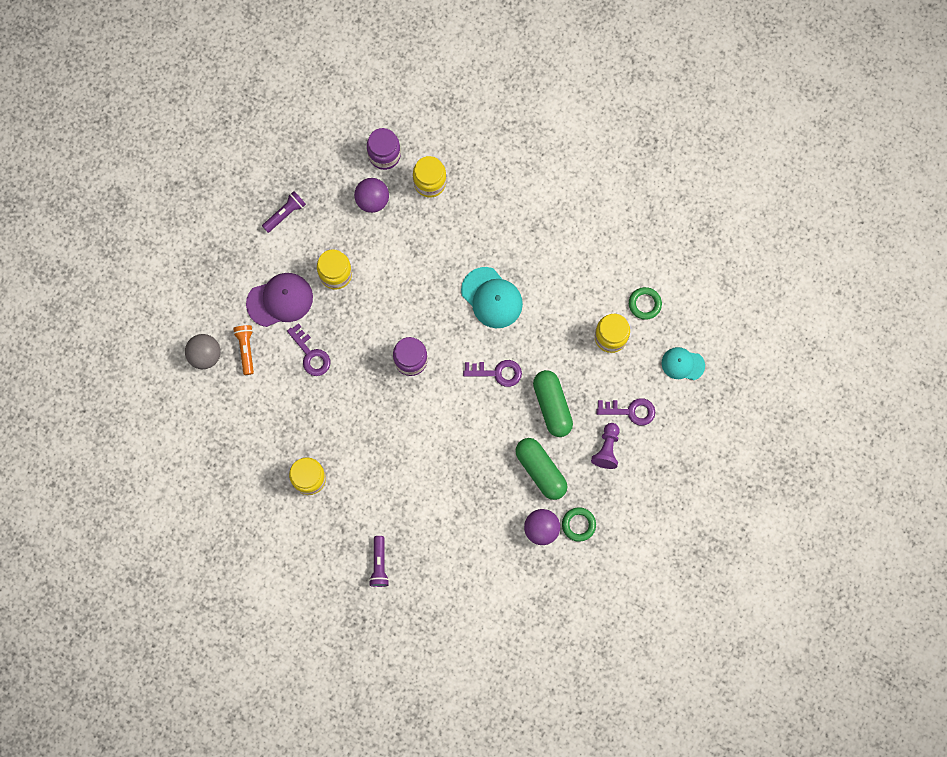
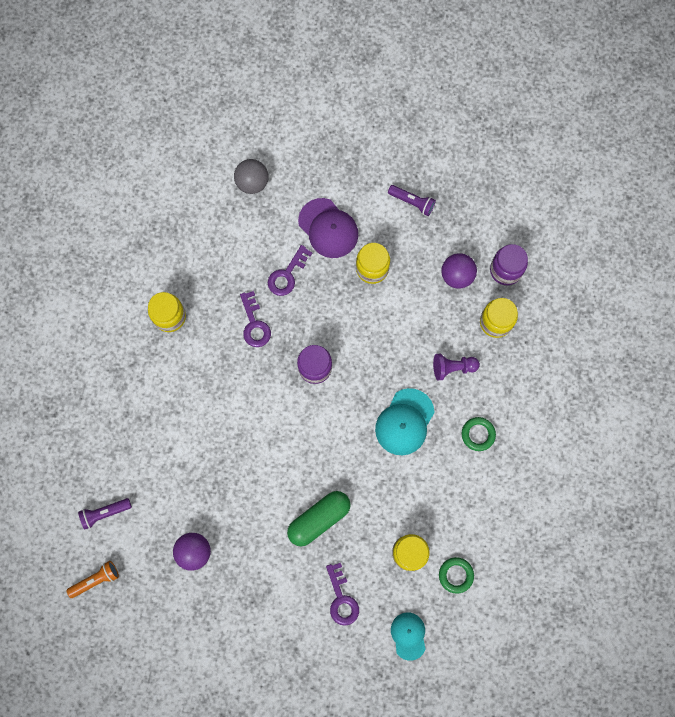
camera: 70 degrees right, 0 degrees up
(246, 349) = (271, 216): orange flashlight -> orange flashlight (96, 580)
(379, 564) = (110, 410): purple flashlight -> purple flashlight (104, 513)
(497, 372) = (332, 454): purple key -> purple key (254, 324)
(540, 470) = (251, 530): green capsule -> none
(578, 524) = (210, 587): green ring -> green ring (478, 434)
(607, 449) = (295, 588): purple pawn -> purple pawn (453, 368)

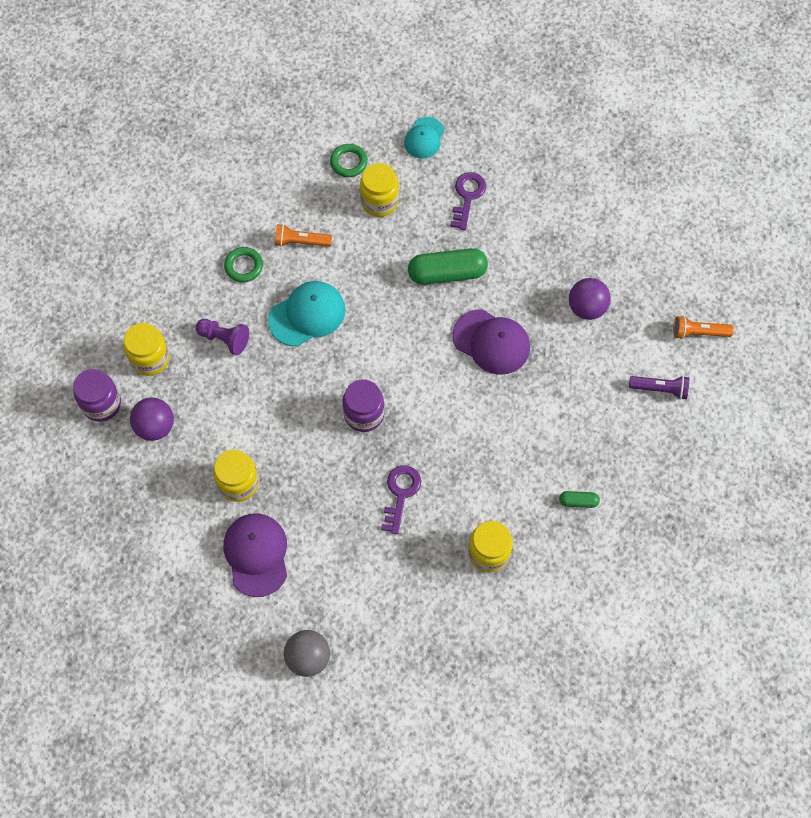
camera: 150 degrees left, 10 degrees down
(125, 389) = (578, 501): none -> green capsule
(253, 479) = (491, 342): none -> purple cap
(287, 275) = (333, 528): purple key -> none
(412, 202) = (146, 531): purple flashlight -> none
(448, 480) = (301, 242): none -> orange flashlight

